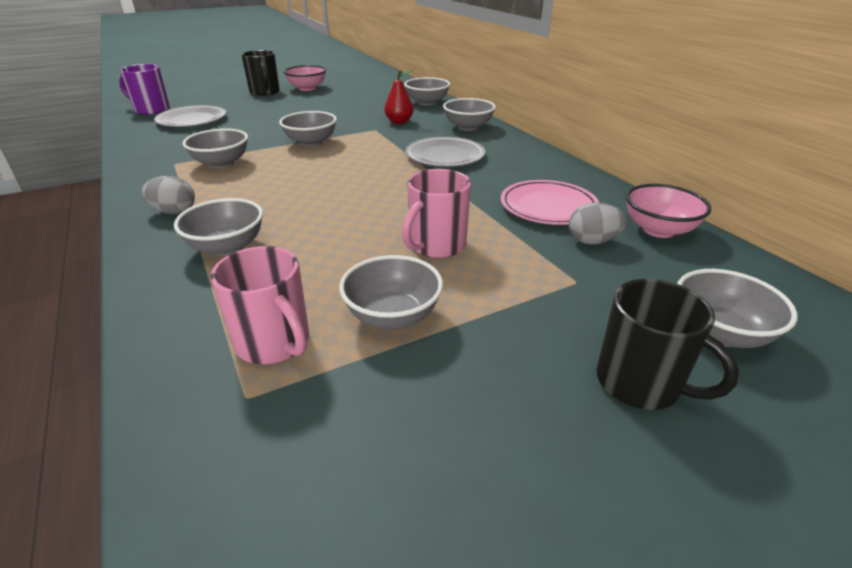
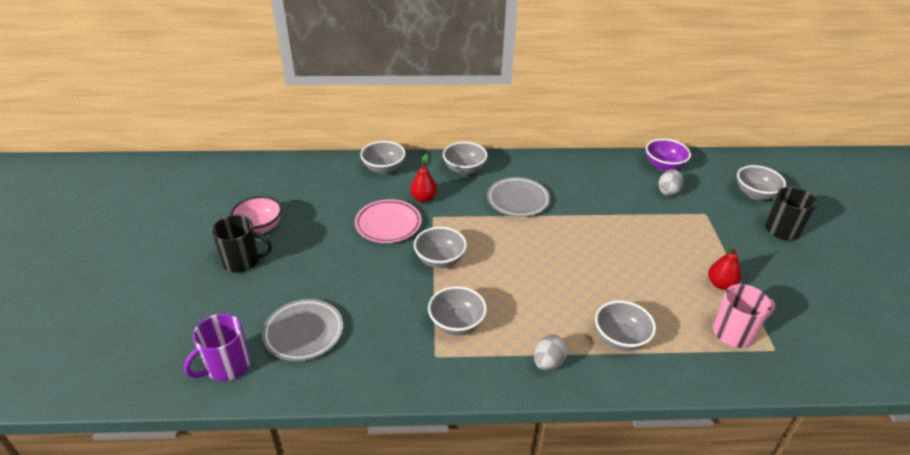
camera: 65 degrees left, 5 degrees up
(393, 316) = (720, 284): grey bowl -> red pear
(436, 246) = (652, 247): pink mug -> none
(548, 207) = (621, 189): pink plate -> pink plate (388, 224)
(658, 230) = (664, 166): pink bowl -> purple bowl

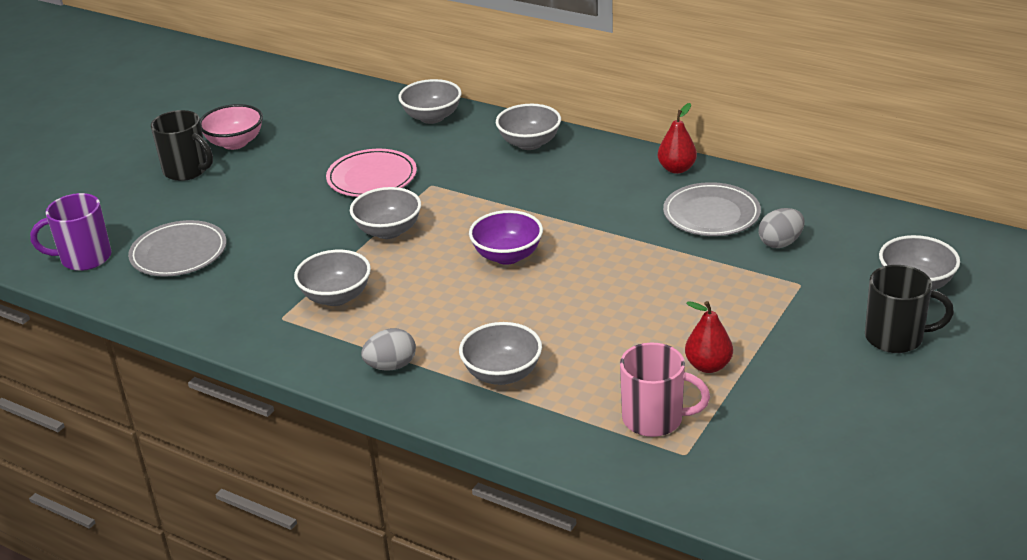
camera: 35 degrees right, 5 degrees down
(424, 198) = (442, 162): red pear -> red pear (677, 169)
(518, 200) = (556, 195): grey plate -> grey plate (711, 214)
(664, 166) = (818, 211): purple bowl -> purple bowl (507, 256)

